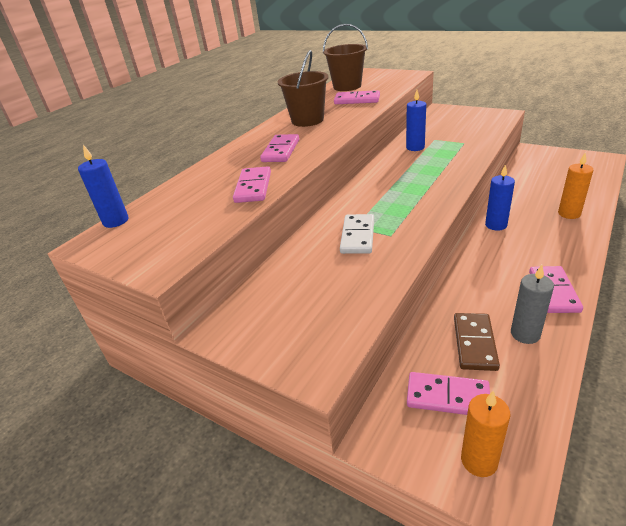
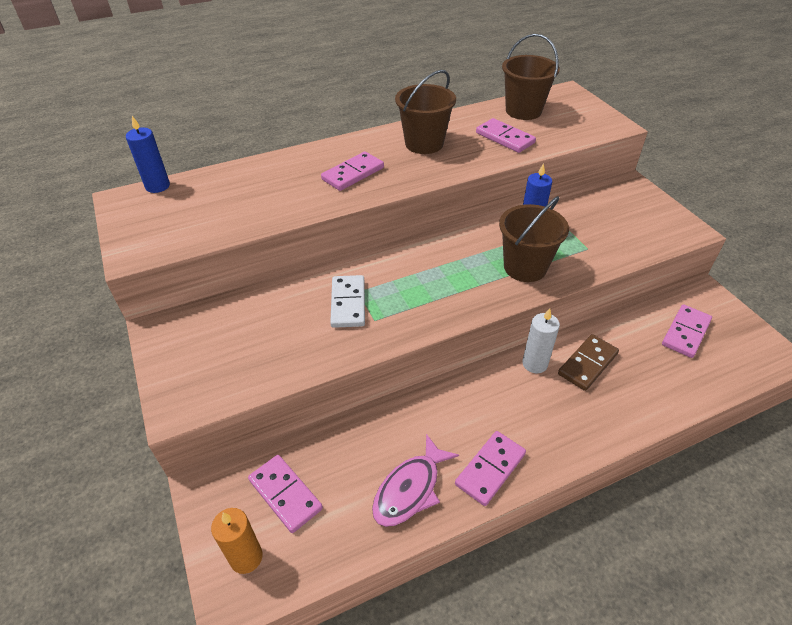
camera: 30 degrees right, 10 degrees up
(253, 187) = (281, 207): pink domino -> pink domino (686, 333)
(357, 236) = (348, 303): white domino -> white domino turned 45 degrees counterclockwise
(443, 166) = (525, 267): none -> brown bucket
(474, 343) = (360, 466): brown domino -> brown domino (587, 364)
(496, 225) = (534, 363): blue candle -> white candle
(525, 334) = (410, 489): grey candle -> pink fish
(569, 214) = (628, 399): orange candle -> none

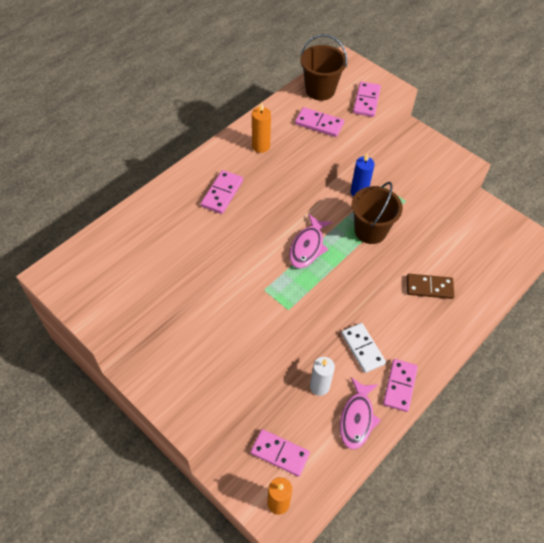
camera: 25 degrees left, 10 degrees up
(157, 186) = (69, 252): blue candle -> none
(348, 303) = (262, 302): white domino -> white domino (362, 348)
(424, 143) = (261, 146): brown bucket -> orange candle
(436, 263) = (308, 247): none -> pink fish
(534, 363) = (396, 299): white candle -> white candle (319, 386)
(587, 364) = (429, 287): brown domino -> brown domino turned 75 degrees clockwise
(686, 333) = (481, 242): pink domino -> pink domino (366, 101)

